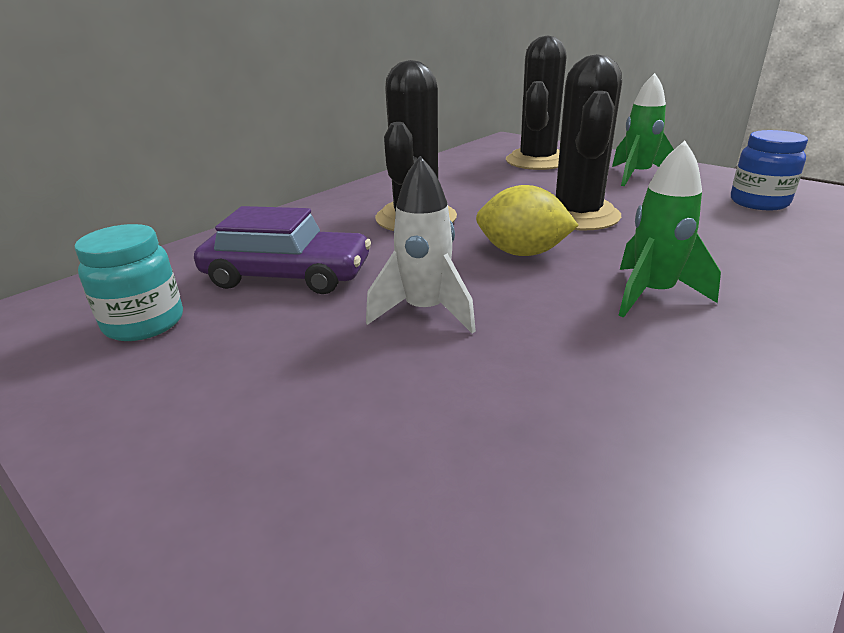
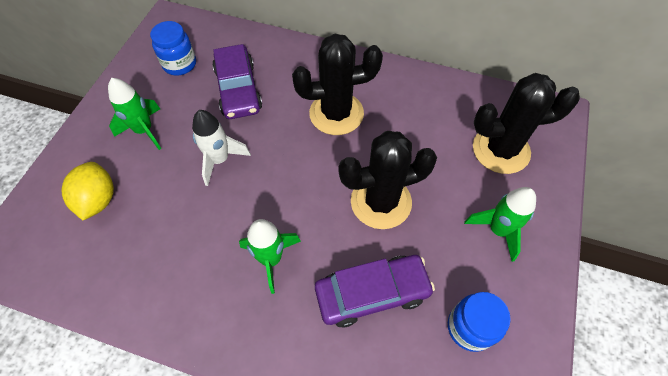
camera: 65 degrees right, 30 degrees up
(144, 323) = (180, 64): turquoise jar -> blue jar
(267, 391) = (144, 130): none -> green rocket
(522, 253) = (304, 184): yellow lemon -> yellow lemon (98, 200)
(715, 239) = (372, 293): none -> purple car

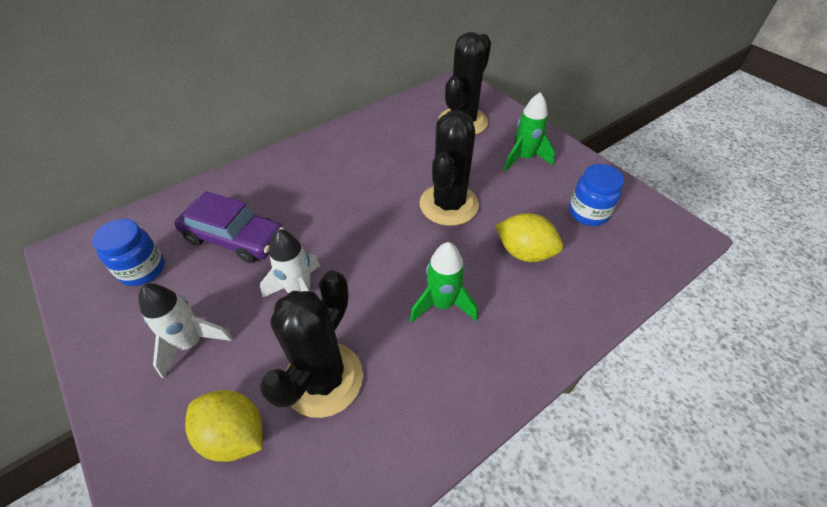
camera: 55 degrees left, 10 degrees down
(144, 130) = (191, 343): green rocket -> white rocket
(336, 113) = (339, 186): black cactus -> black cactus (323, 379)
(372, 293) = (524, 252): purple car -> yellow lemon

